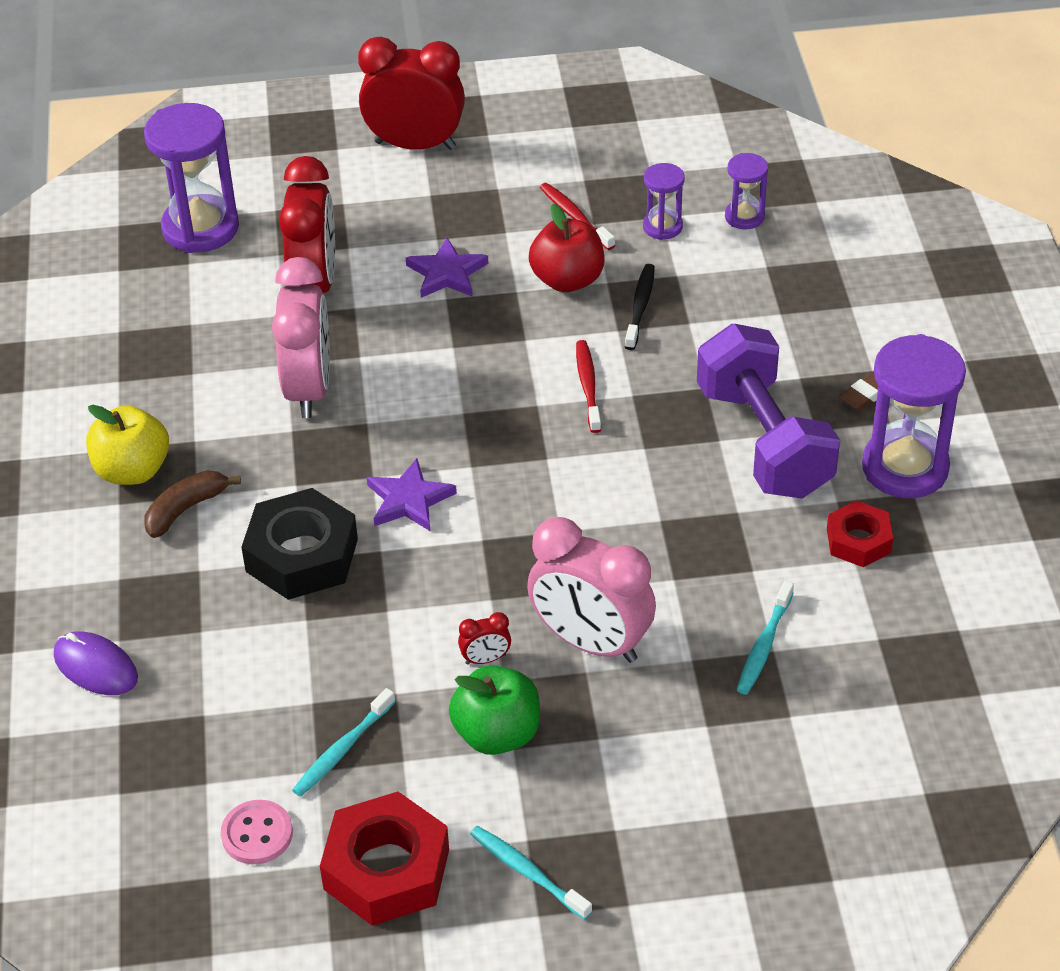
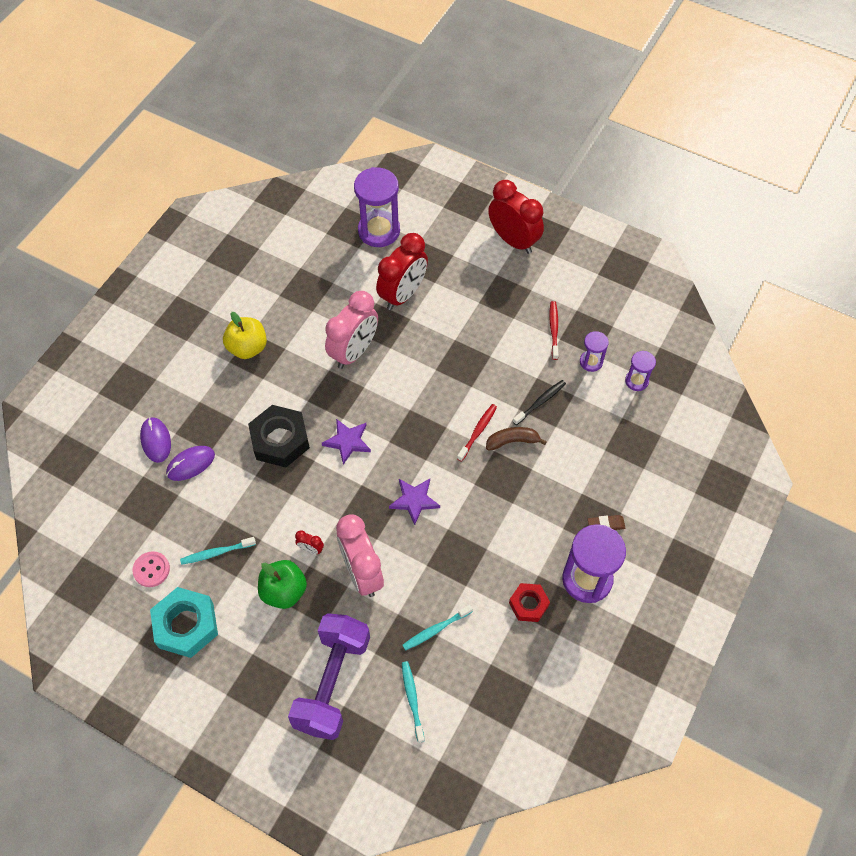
camera: 35 degrees right, 15 degrees up
(186, 509) = (253, 383): brown banana -> brown banana (512, 441)
(186, 664) = (191, 464): none -> purple mouse
(386, 869) = (186, 625): red nut -> turquoise nut
(447, 273) = (467, 325): purple star -> purple star (414, 500)
(527, 872) = (239, 670): turquoise toothbrush -> turquoise toothbrush (412, 699)
(567, 280) = (519, 364): red apple -> none
(763, 441) = (532, 518): purple dumbbell -> purple dumbbell (332, 682)

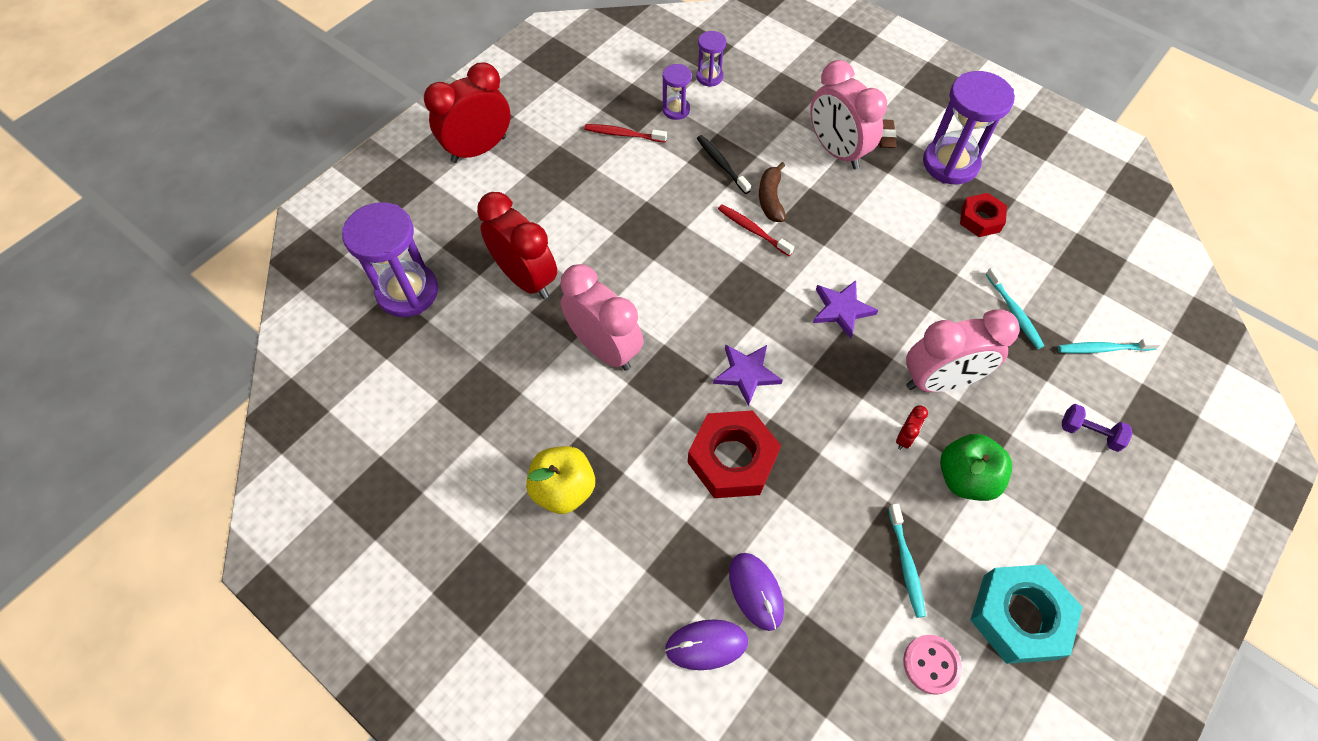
camera: 80 degrees left, 0 degrees up
(280, 440) = (732, 459): black nut -> red nut
(332, 682) = (1089, 433): purple dumbbell -> purple dumbbell, size x0.40
(577, 486) = (837, 151): none -> pink clock

